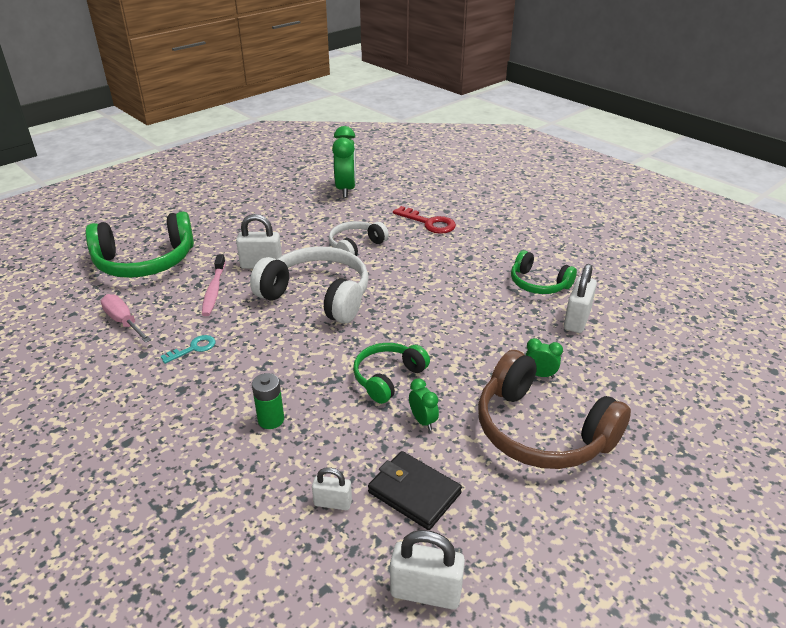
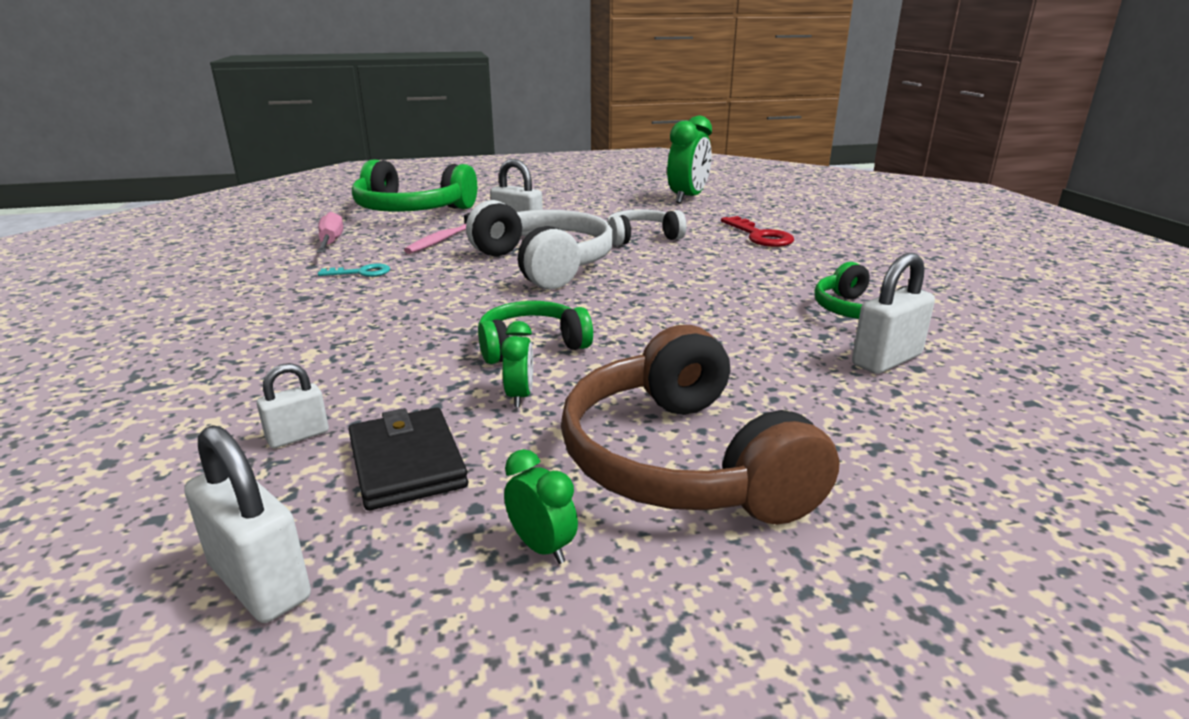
camera: 30 degrees right, 10 degrees down
(271, 420) = (348, 343): green battery -> none
(332, 503) = (298, 436): white padlock -> white padlock turned 75 degrees counterclockwise
(540, 375) = (754, 400): green clock -> green clock (541, 547)

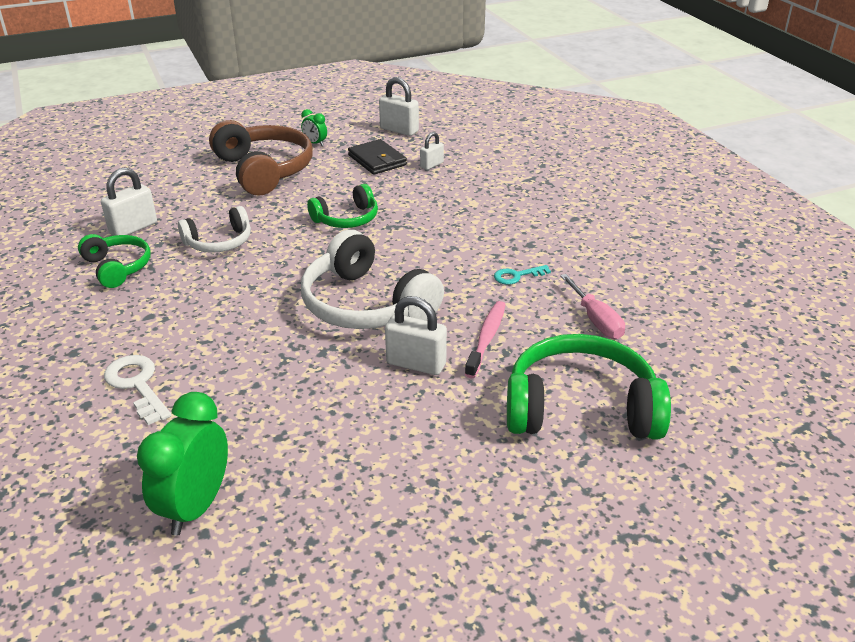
camera: 170 degrees right, 10 degrees up
(519, 396) = (342, 189): green clock -> none
(642, 237) = (274, 366): white headphones -> white headphones (219, 242)
(759, 236) = (137, 385): red key -> white key

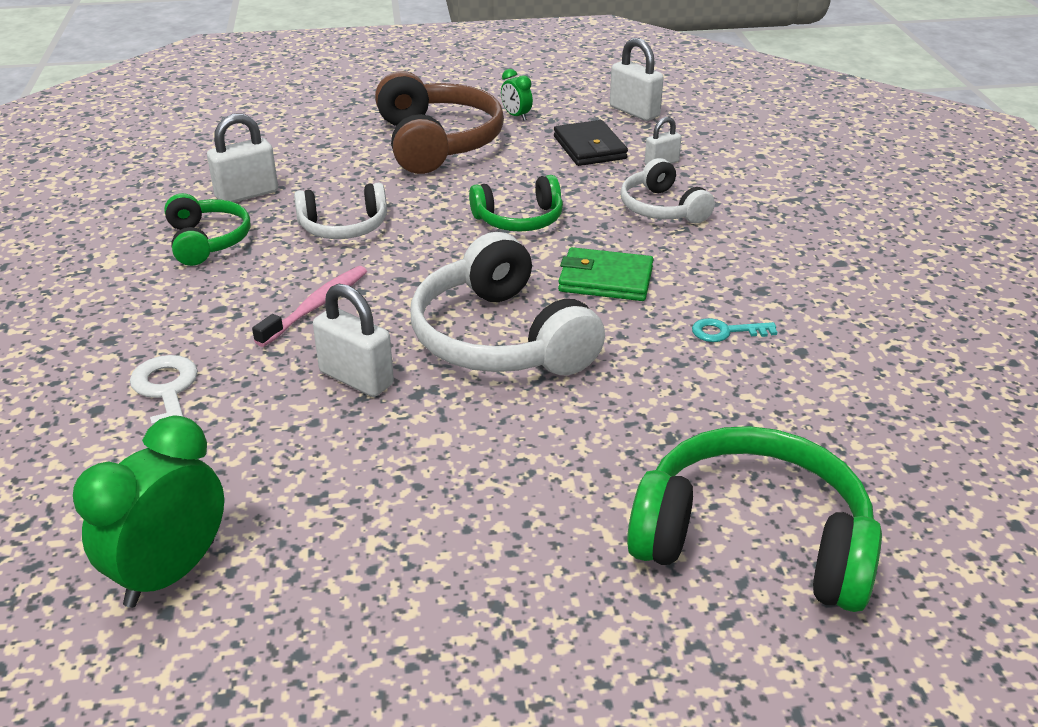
camera: 15 degrees right, 0 degrees up
(416, 364) = (537, 432): white padlock -> white padlock (356, 378)
(423, 253) = (605, 280): none -> green wallet
(444, 197) = (662, 208): none -> white headphones
(486, 339) = (649, 414): pink toothbrush -> pink toothbrush (315, 306)
(595, 320) = (821, 413): pink screwdriver -> none

